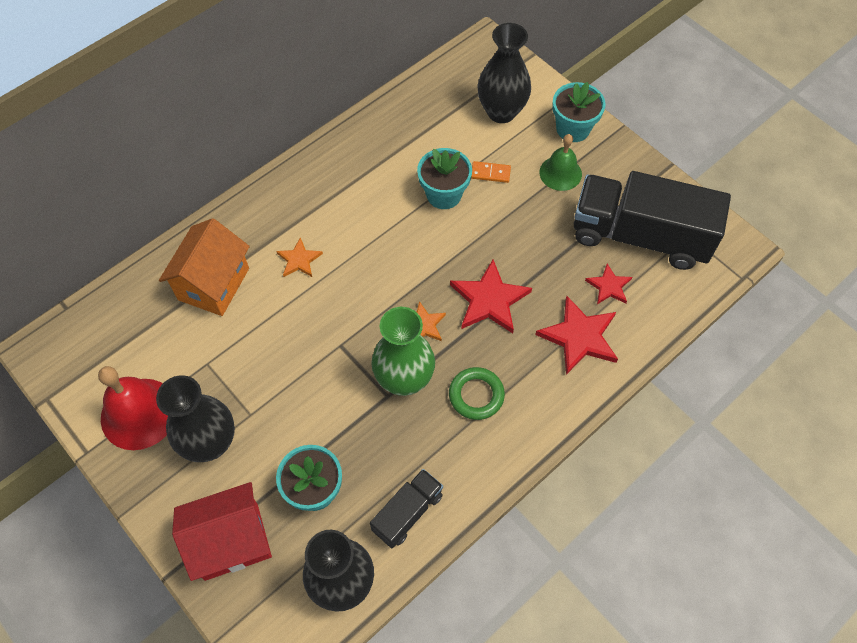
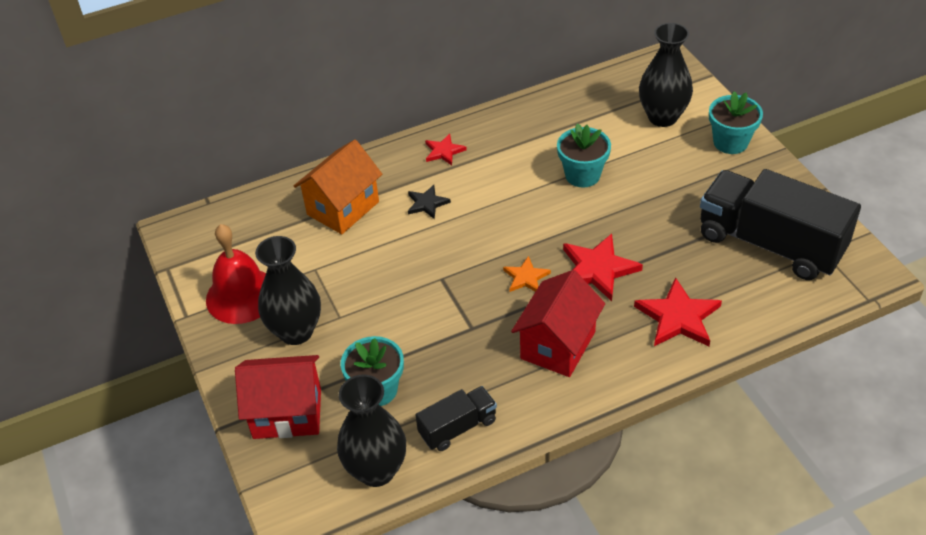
camera: 20 degrees right, 15 degrees down
(299, 260) = (427, 203): orange star -> black star
(404, 379) = (492, 318): green vase -> none
(476, 395) = (558, 345): green ring -> red house
(490, 173) = (634, 165): orange domino -> none
(560, 173) = (705, 177): green bell -> none
(609, 286) = (723, 280): red star -> red star (444, 151)

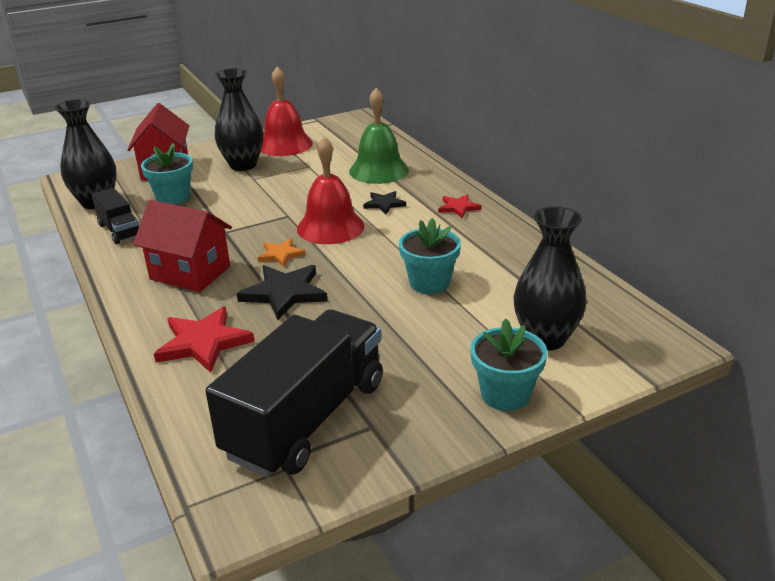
camera: 85 degrees right, 15 degrees down
(343, 208) = (378, 170): orange house -> green bell
(472, 243) = (330, 227): none -> red bell
(597, 269) = (284, 293): red star -> black star

